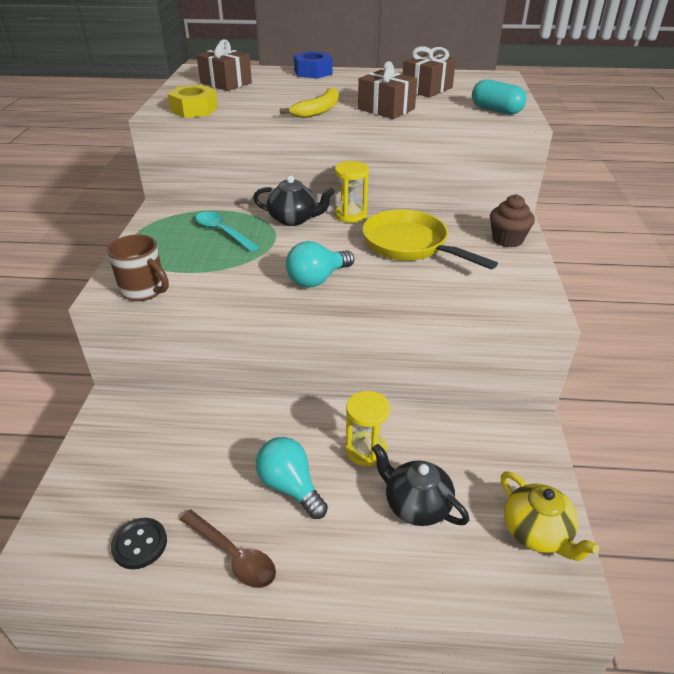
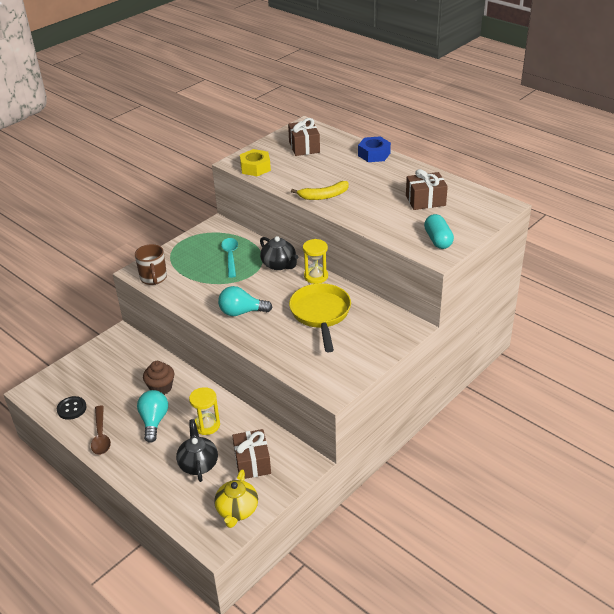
camera: 40 degrees right, 0 degrees up
(386, 109) = (367, 210): brown gift -> brown gift (252, 462)
(507, 239) = (386, 338): brown cupcake -> brown cupcake (161, 388)

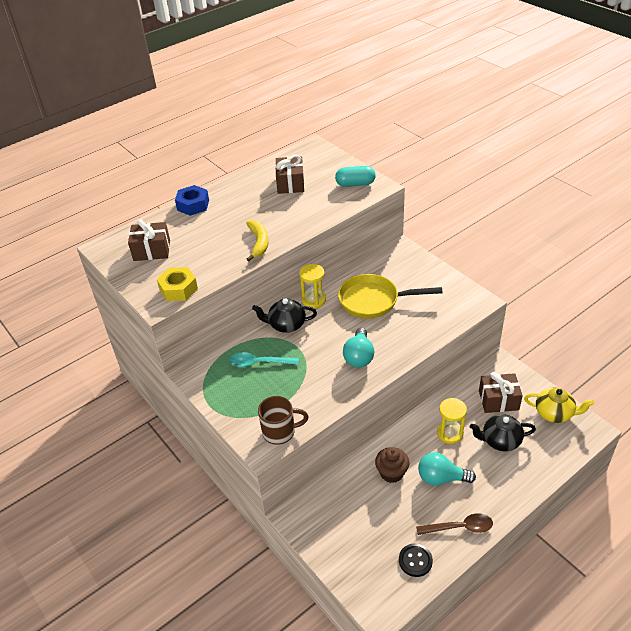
camera: 80 degrees left, 5 degrees up
(279, 265) = (286, 325): black teapot -> black teapot turned 150 degrees counterclockwise

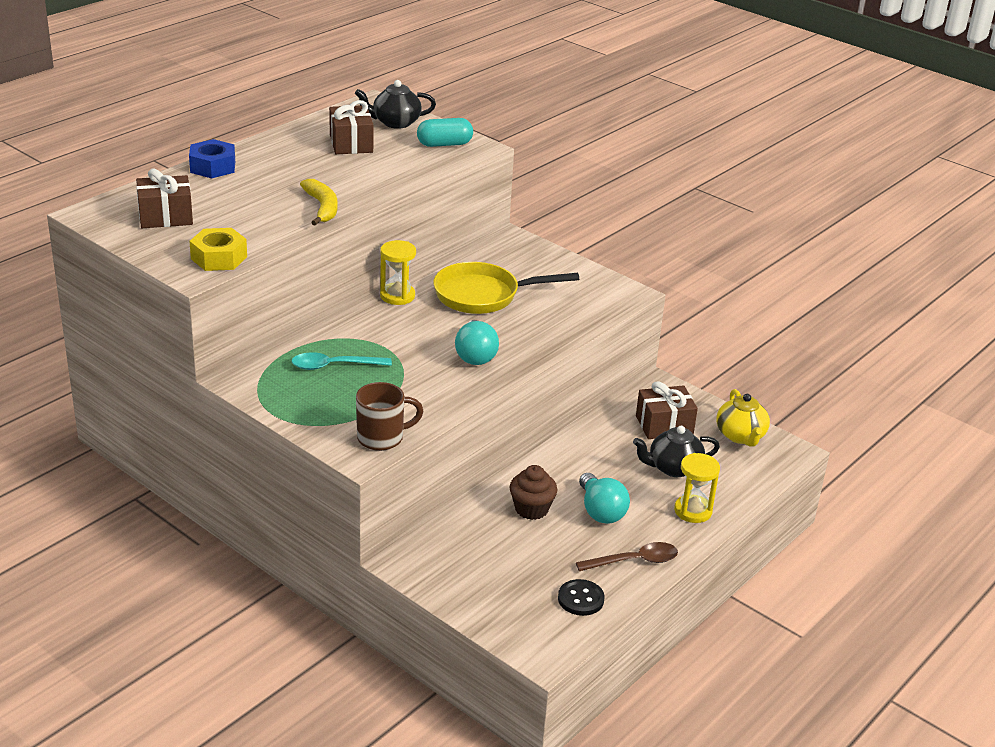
camera: 15 degrees left, 10 degrees down
(286, 325) = (364, 324): black teapot -> black teapot (395, 123)
(441, 478) = (600, 511): turquoise light bulb -> turquoise light bulb turned 105 degrees counterclockwise
(450, 433) = (604, 463): yellow hourglass -> yellow hourglass (693, 511)
(554, 413) = (741, 436): yellow teapot -> yellow teapot turned 75 degrees clockwise

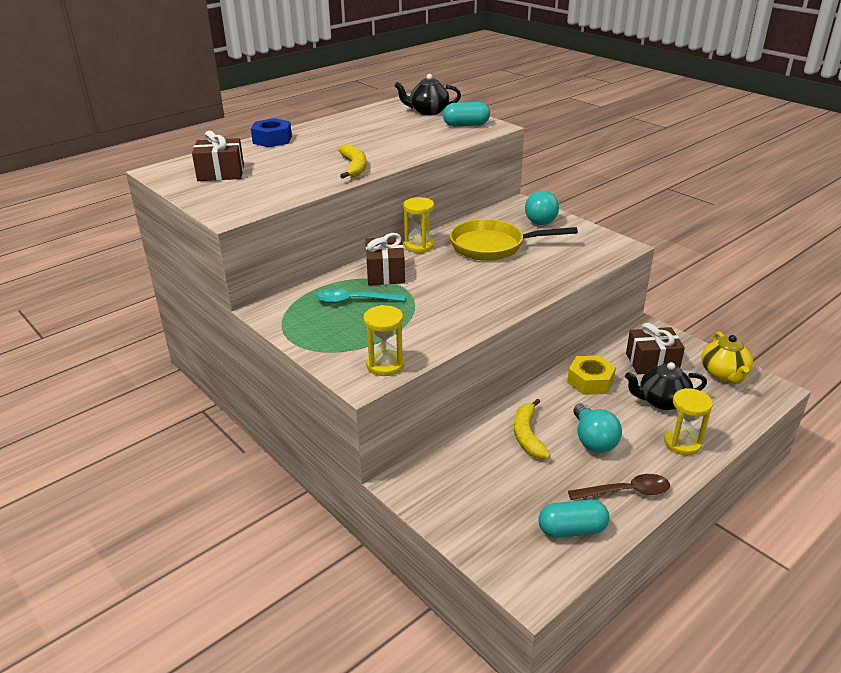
camera: 10 degrees right, 0 degrees up
(219, 258) = (254, 203): yellow nut -> yellow nut (590, 381)
(351, 143) = (389, 125): brown gift -> brown gift (385, 273)
(382, 438) = (385, 365): brown mug -> yellow hourglass
(475, 355) = (481, 294): turquoise light bulb -> turquoise light bulb (540, 219)
(531, 509) = (527, 435): brown cupcake -> yellow banana
(580, 599) = (572, 530): black button -> turquoise capsule

